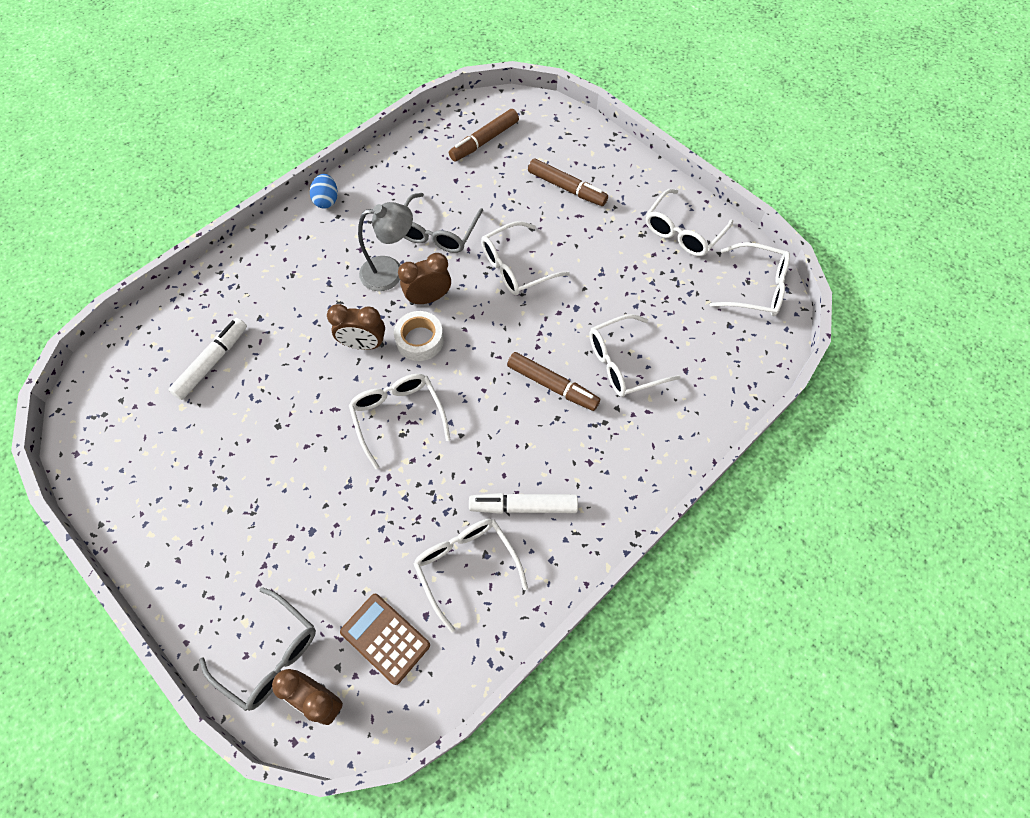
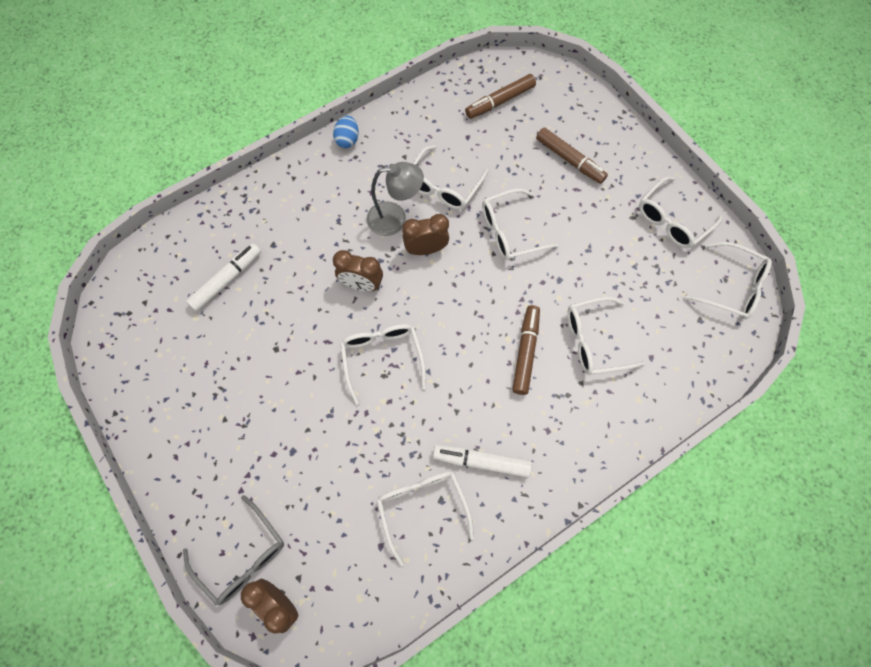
camera: 10 degrees right, 5 degrees up
(385, 638) = (342, 560): brown calculator -> none
(420, 340) = (412, 288): white tape -> none
(438, 232) = (443, 186): grey glasses -> white glasses
(552, 385) = (525, 352): brown marker -> brown marker turned 120 degrees counterclockwise

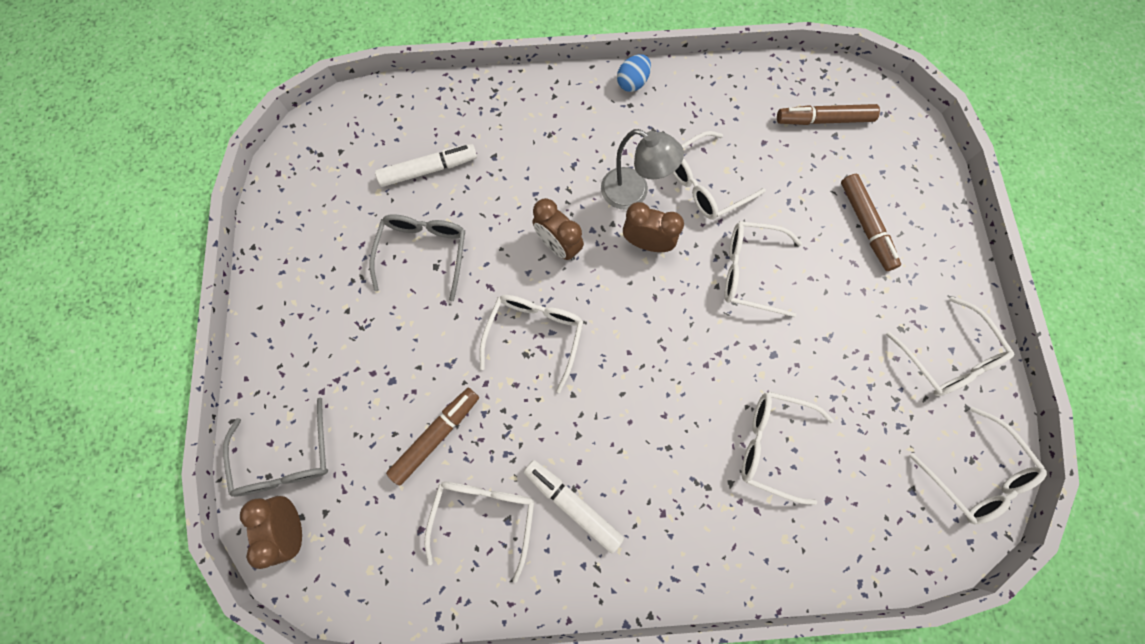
camera: 30 degrees right, 5 degrees up
(260, 343) = (424, 252): none -> grey glasses
(525, 352) = (689, 414): brown marker -> brown marker (436, 436)
(672, 220) = (947, 357): white glasses -> white glasses turned 105 degrees counterclockwise

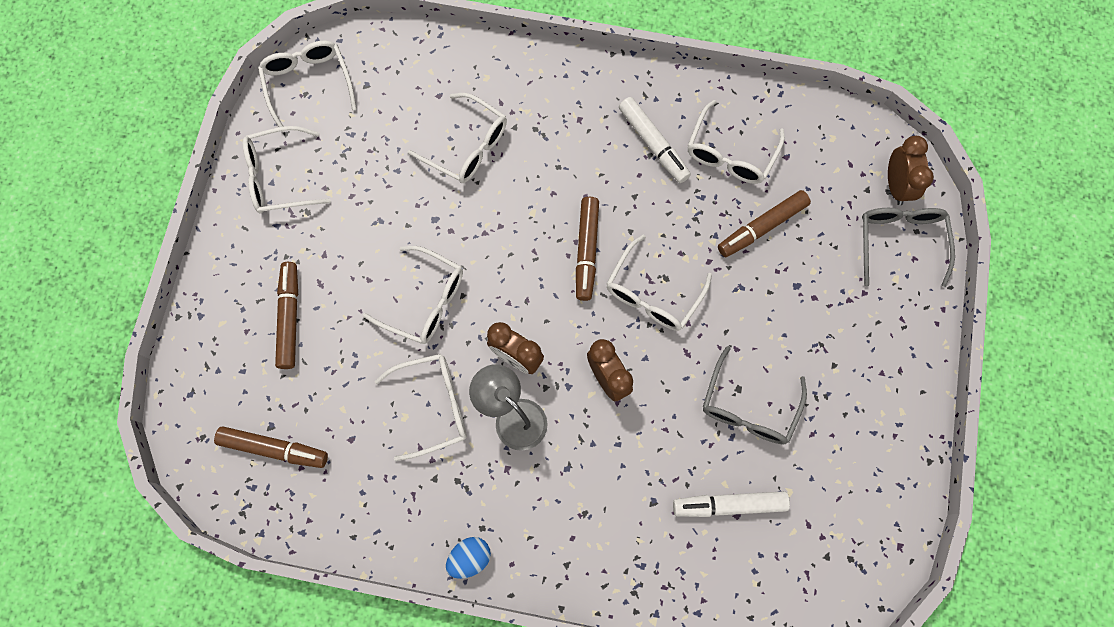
camera: 165 degrees left, 0 degrees up
(611, 361) = (586, 251): none -> brown marker
(947, 357) = (279, 177): white glasses -> white glasses turned 90 degrees counterclockwise

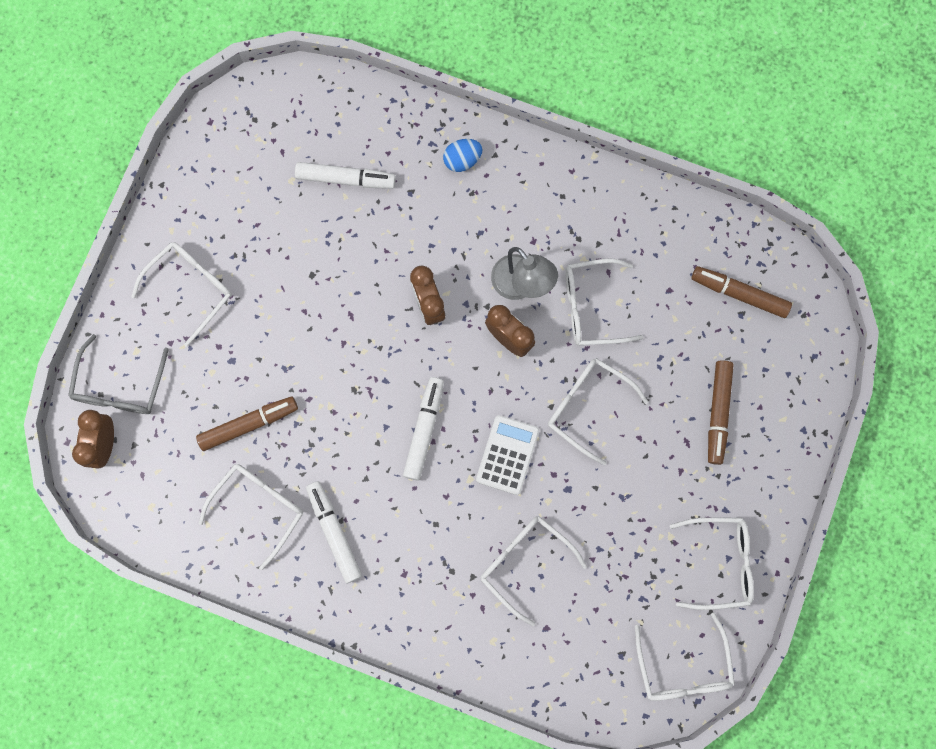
camera: 170 degrees left, 5 degrees up
(470, 558) = (576, 174): blue egg -> blue egg (462, 160)
(499, 241) = (507, 455): none -> white calculator
(586, 251) = (424, 430): brown marker -> white marker
(653, 294) = (370, 376): white glasses -> white glasses (191, 288)
(748, 407) = (307, 257): grey glasses -> none

